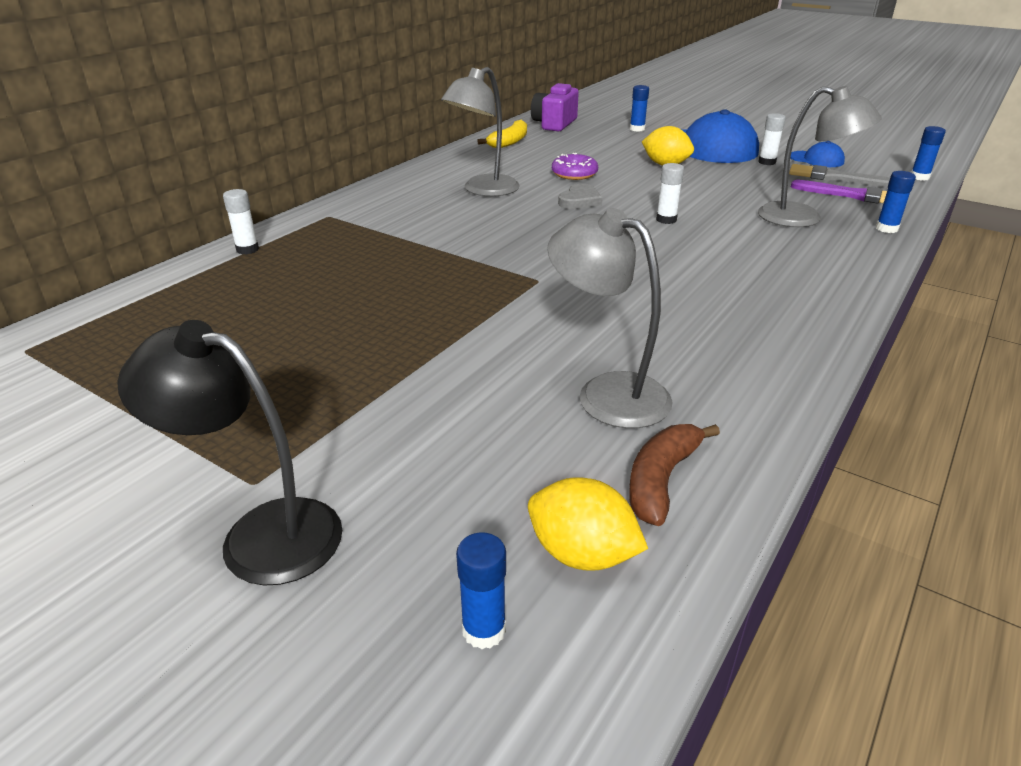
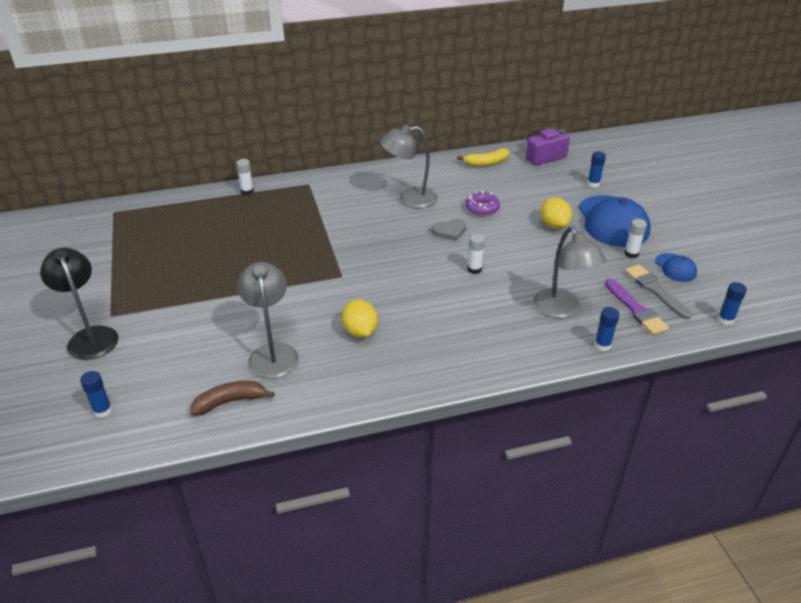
camera: 40 degrees right, 5 degrees up
(582, 554) = (163, 408): yellow lemon -> yellow lemon (360, 332)

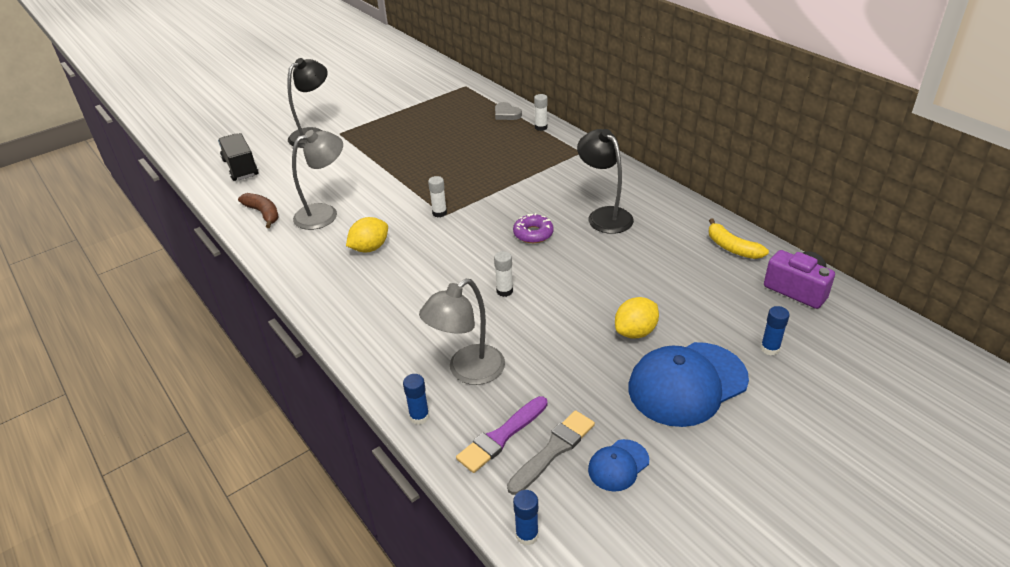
camera: 70 degrees right, 0 degrees up
(103, 411) = (240, 168): blue glue stick -> black truck
(409, 199) = (604, 215): grey lamp -> black lamp
(449, 231) = (563, 257): grey heart -> grey heart (506, 114)
(482, 208) = (627, 268): purple donut -> purple donut (533, 234)
(631, 254) = (621, 414): white glue stick -> white glue stick (439, 213)

